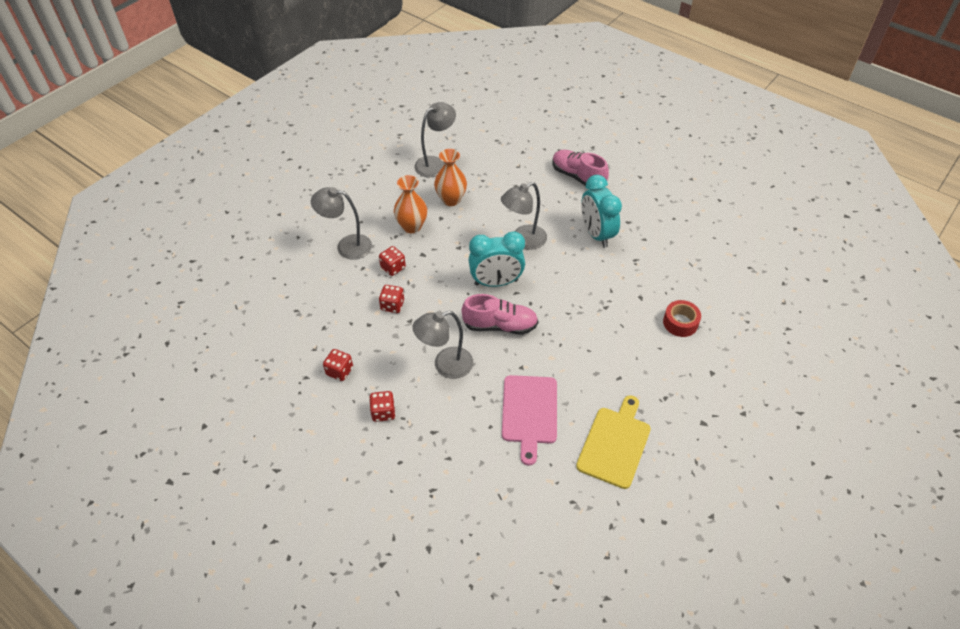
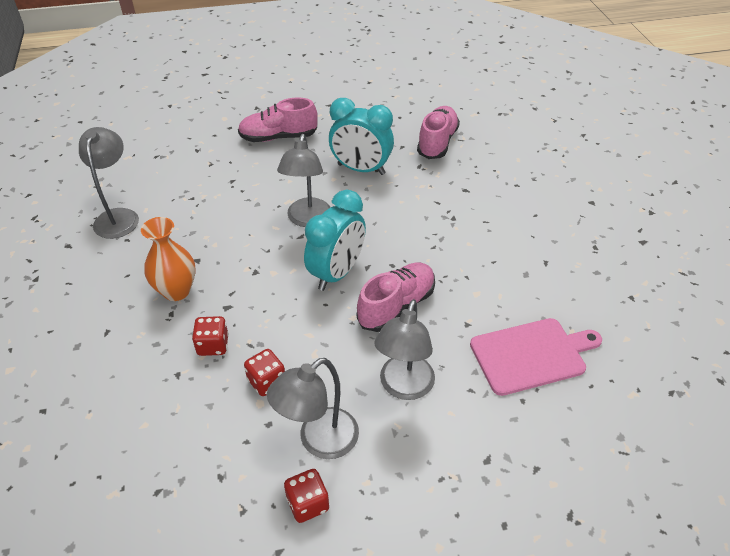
camera: 50 degrees left, 5 degrees down
(347, 246) = (125, 368): grey lamp -> grey lamp (319, 441)
(383, 412) = (415, 495): red dice -> none
(451, 200) = (184, 236): orange vase -> none
(529, 412) = (531, 355): pink cutting board -> pink cutting board turned 60 degrees counterclockwise
(615, 444) = (623, 315): yellow cutting board -> none
(671, 254) = (437, 142): none -> pink shoe
(680, 323) = (519, 185): red tape -> none

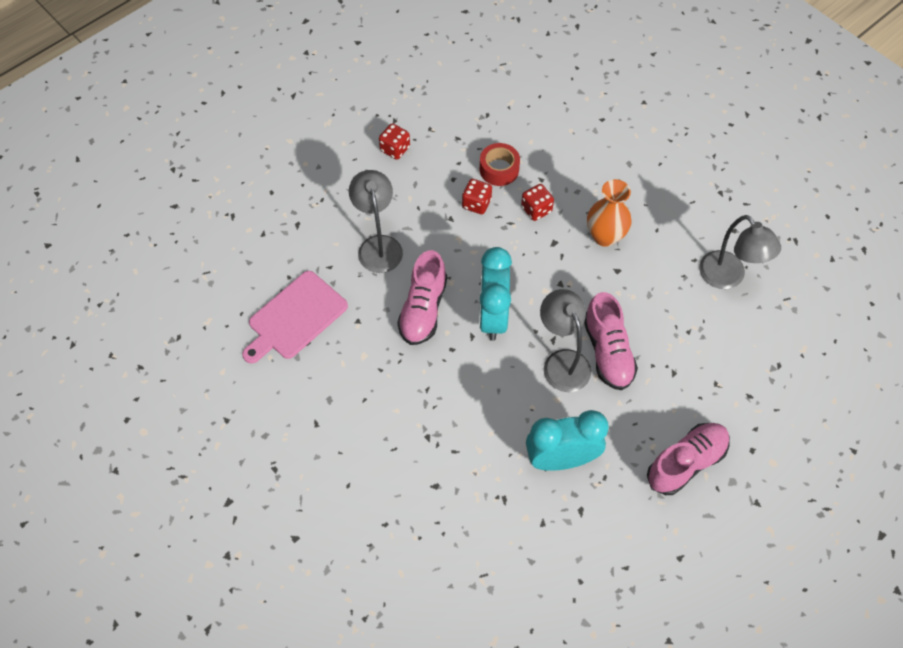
camera: 150 degrees right, 15 degrees up
(209, 408) = (499, 169): none -> red tape
(319, 441) = (413, 184): grey lamp -> none
(437, 142) = (507, 553): pink shoe -> pink shoe (607, 352)

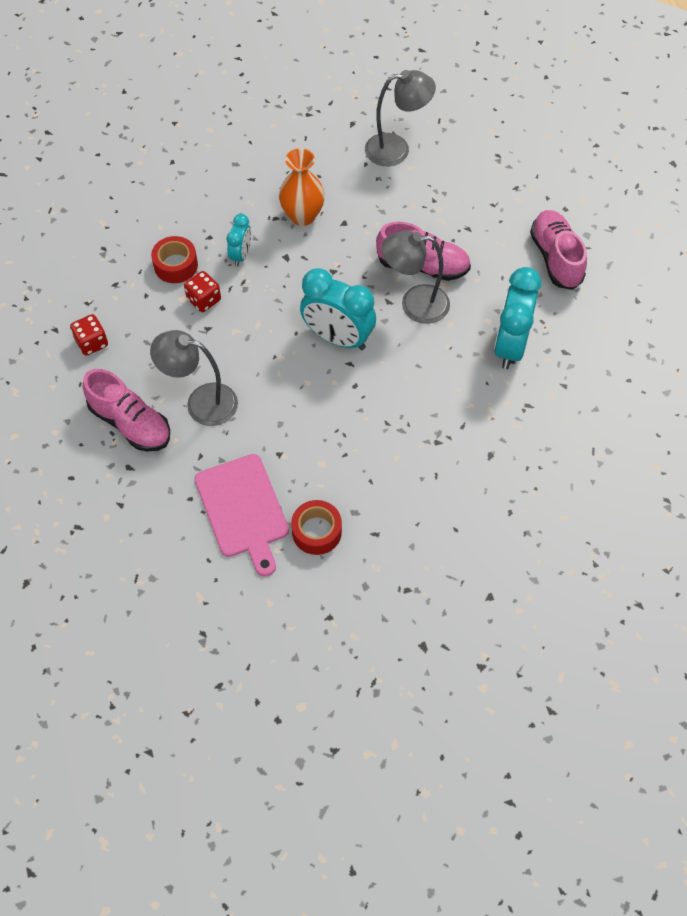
camera: 65 degrees left, 0 degrees up
(298, 379) = (316, 531): none -> red tape
(423, 309) = (298, 392): pink shoe -> pink shoe (130, 423)
(536, 209) = (241, 255): red dice -> turquoise clock

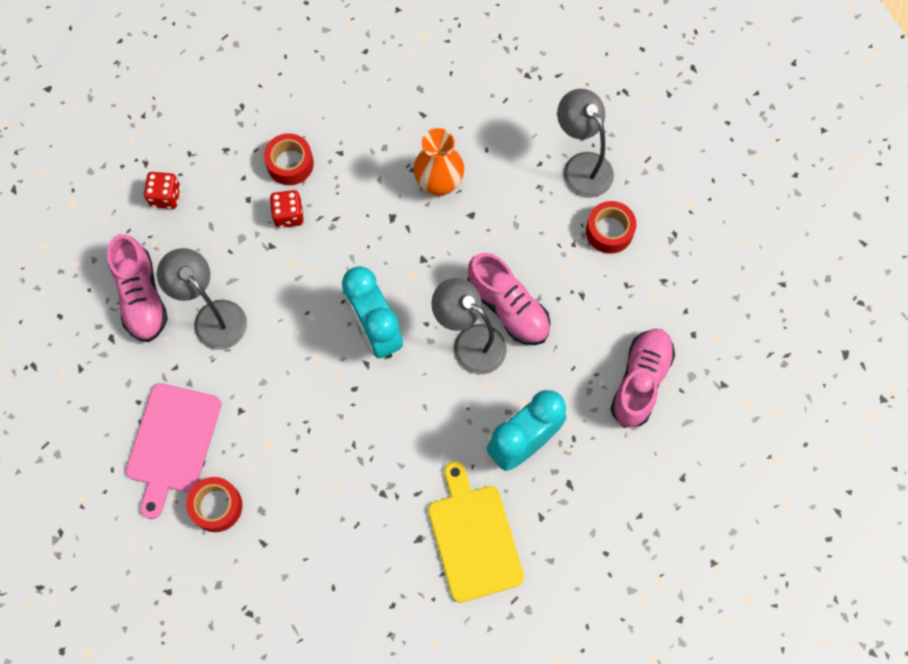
camera: 35 degrees right, 10 degrees up
(241, 255) = (354, 189): turquoise clock -> none
(397, 149) = (581, 166): grey lamp -> grey lamp turned 150 degrees counterclockwise
(452, 178) = (609, 231): none -> red tape
(529, 429) = (474, 538): none -> yellow cutting board

